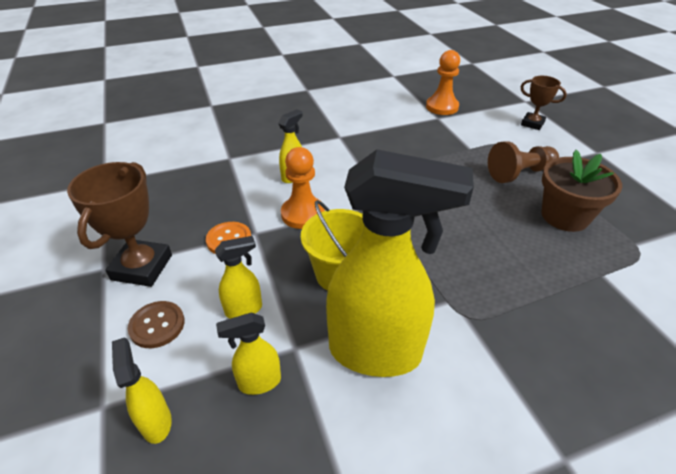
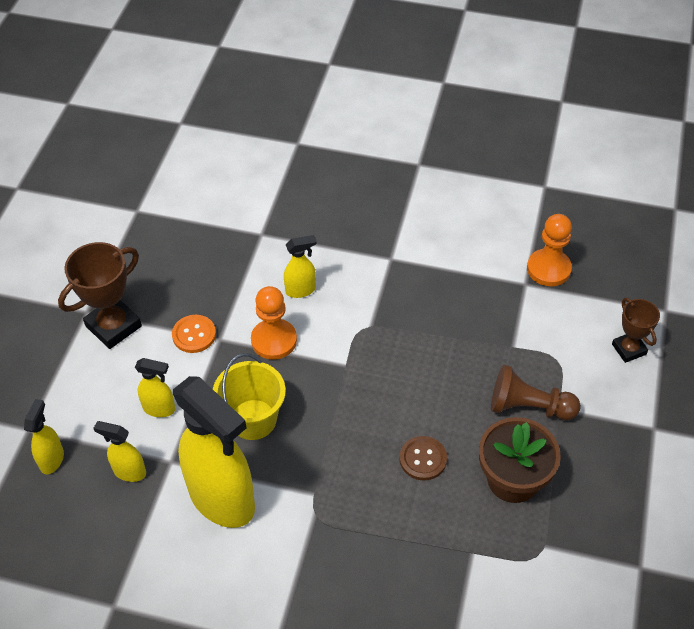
camera: 35 degrees right, 10 degrees up
(157, 325) = (94, 386): brown button -> brown button (423, 459)

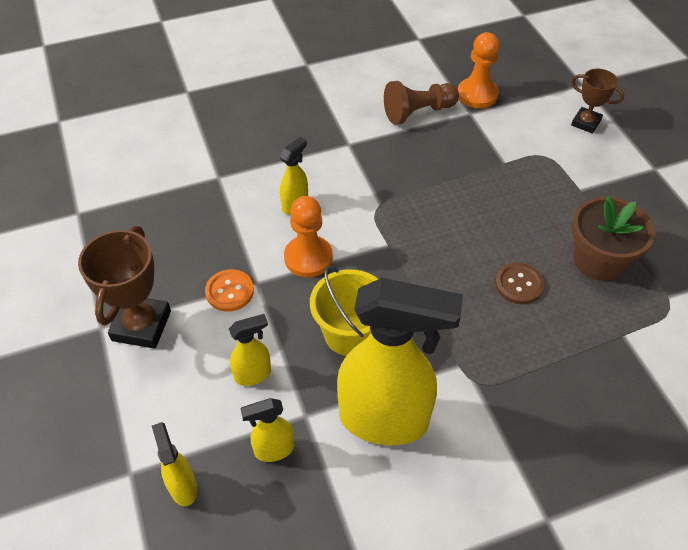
camera: 35 degrees left, 0 degrees up
(528, 407) = (558, 200): brown pawn -> brown pawn (418, 112)

